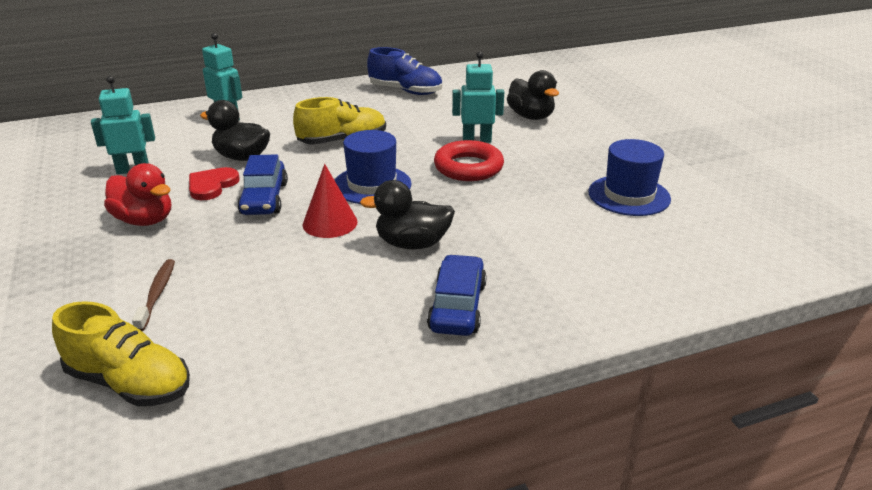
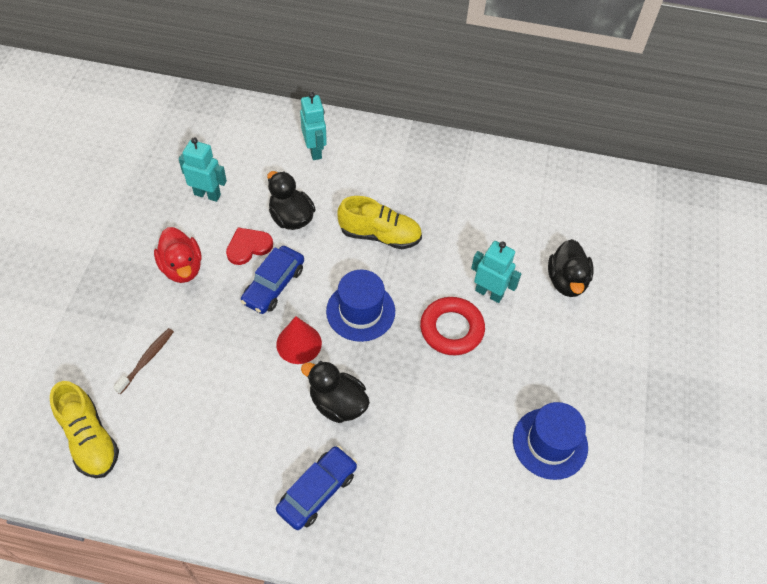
camera: 30 degrees right, 25 degrees up
(405, 91) = (487, 179): blue shoe -> none

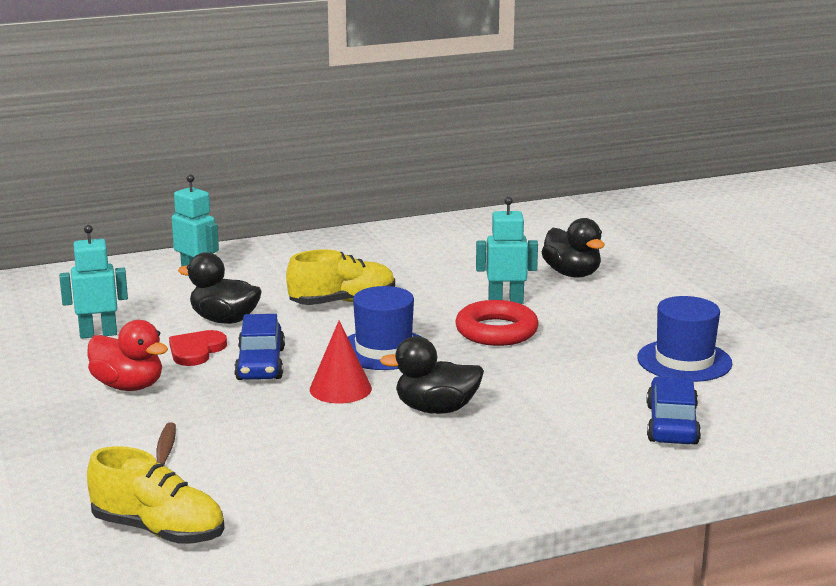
camera: 30 degrees left, 35 degrees down
(317, 491) = (489, 467): blue car -> blue car (672, 424)

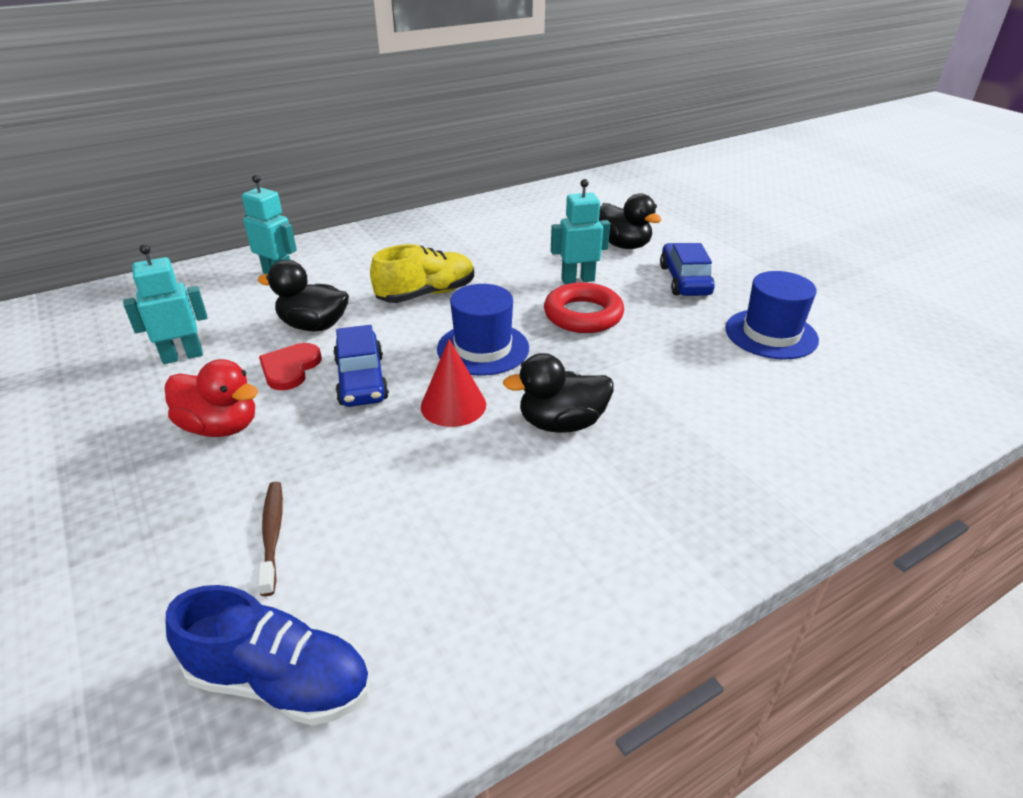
camera: 10 degrees left, 15 degrees up
(158, 530) = (280, 681): yellow shoe -> blue shoe
(672, 424) = (804, 417): blue car -> blue car (685, 280)

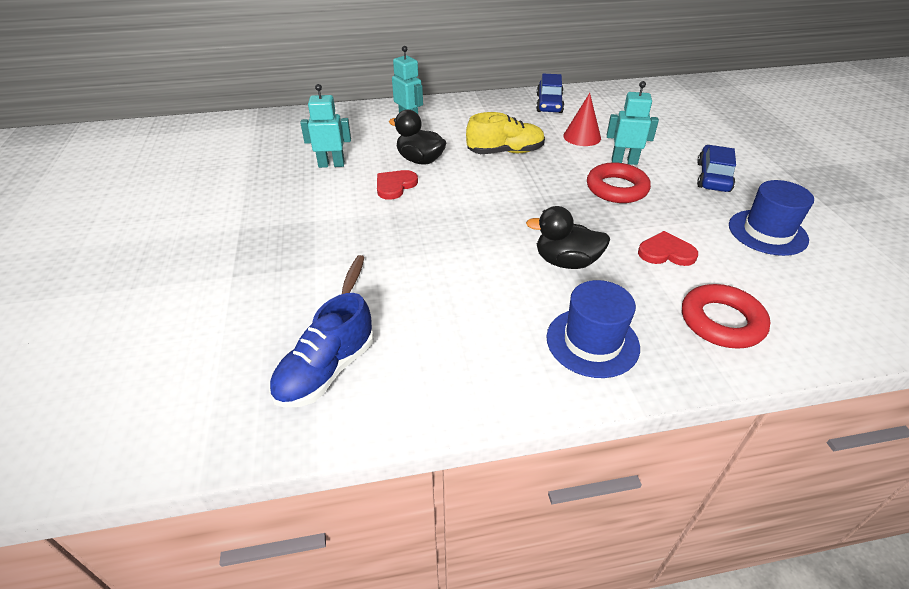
camera: 20 degrees right, 5 degrees up
(221, 427) = (340, 214): red duck -> none
(280, 681) = (326, 371): blue shoe -> blue shoe turned 90 degrees clockwise
(361, 380) = (438, 203): blue car -> blue car (549, 104)
(453, 405) = (494, 233): red cone -> red cone (582, 137)
(483, 348) = (530, 198): blue hat -> blue hat (592, 342)
(623, 245) = (674, 141): black duck -> none
(674, 383) = (666, 252): none -> red heart
(773, 455) = (721, 321): none -> red ring

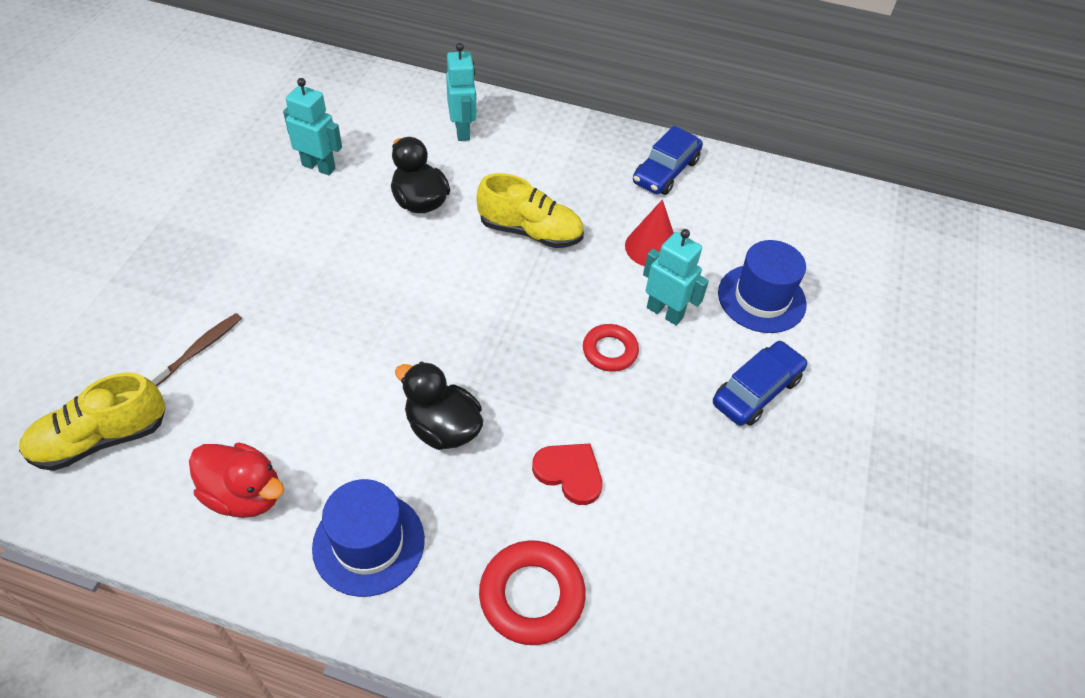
camera: 25 degrees right, 10 degrees up
(326, 371) = (101, 439): blue shoe -> yellow shoe
(395, 186) = (359, 229): red heart -> none
(476, 354) = (244, 494): none -> red duck
(616, 188) = (610, 351): red ring -> red ring, size x0.65
(767, 232) = (729, 509): blue hat -> blue hat (761, 298)

